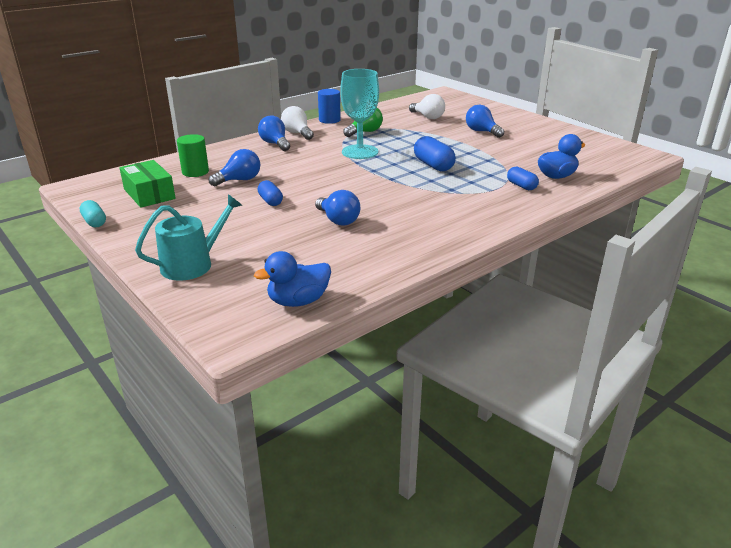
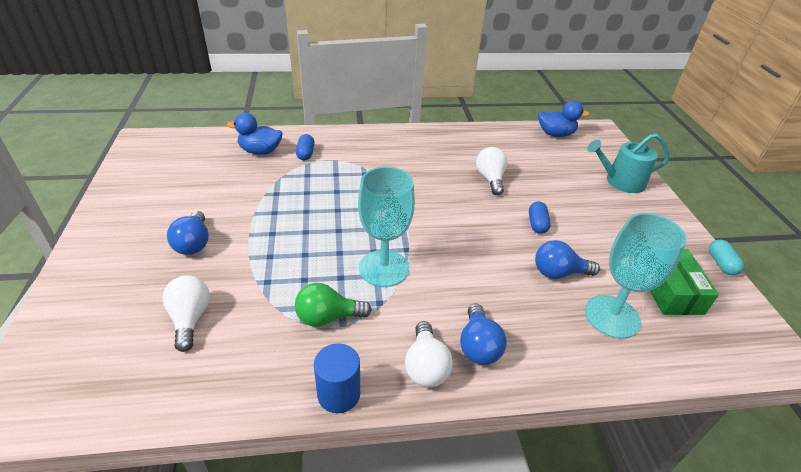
camera: 150 degrees left, 10 degrees up
(195, 172) = (612, 316): green cylinder -> turquoise goblet
(338, 220) = (490, 179): blue light bulb -> white light bulb
(433, 165) = (336, 208): blue capsule -> none

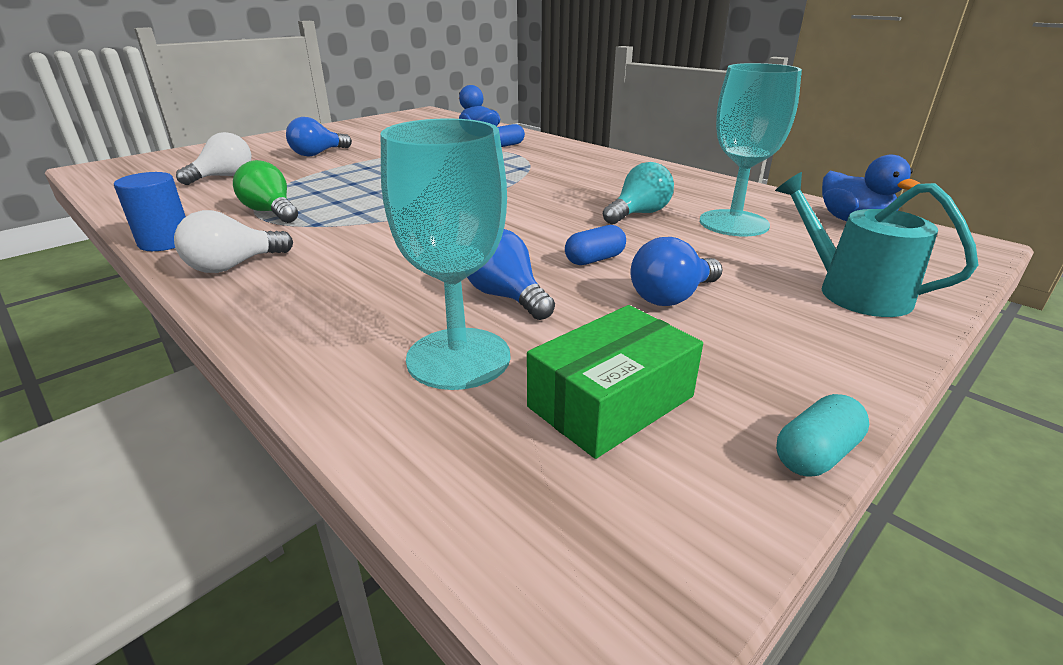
camera: 55 degrees right, 10 degrees down
(384, 268) = (374, 212): turquoise goblet -> turquoise goblet (733, 223)
(478, 346) = (292, 283): blue light bulb -> blue light bulb (671, 297)
(490, 179) = (638, 214): white light bulb -> turquoise light bulb

